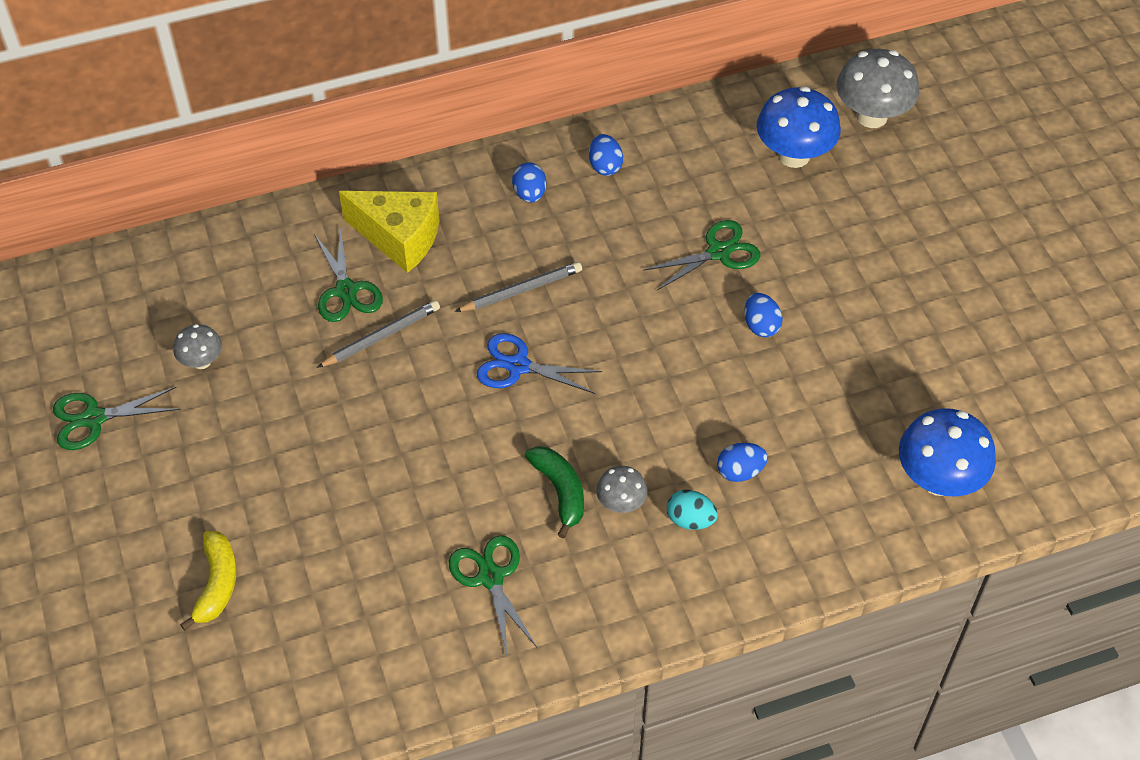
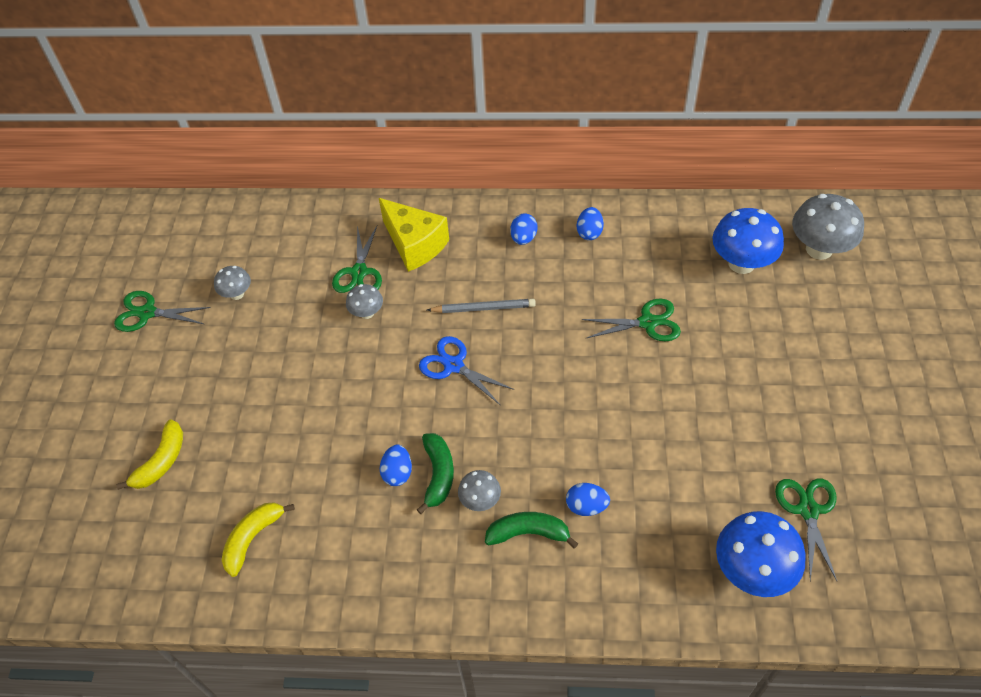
camera: 25 degrees right, 0 degrees up
(379, 630) = (253, 538): none -> yellow banana
(381, 336) = (367, 313): grey pencil -> grey mushroom
(491, 577) = (354, 526): green scissors -> green scissors (808, 510)
(690, 520) = (528, 533): turquoise egg -> green banana
(761, 326) = (656, 391): blue egg -> blue egg (397, 473)

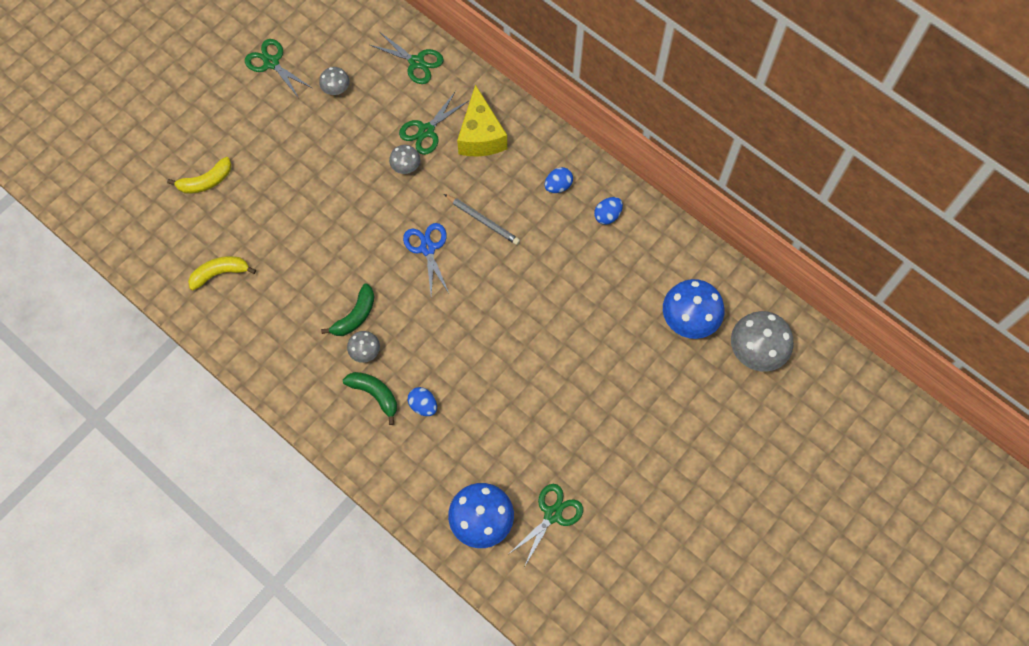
camera: 35 degrees right, 15 degrees up
(397, 473) = (333, 296): blue egg -> none
(647, 322) = (580, 314): green scissors -> green scissors (416, 62)

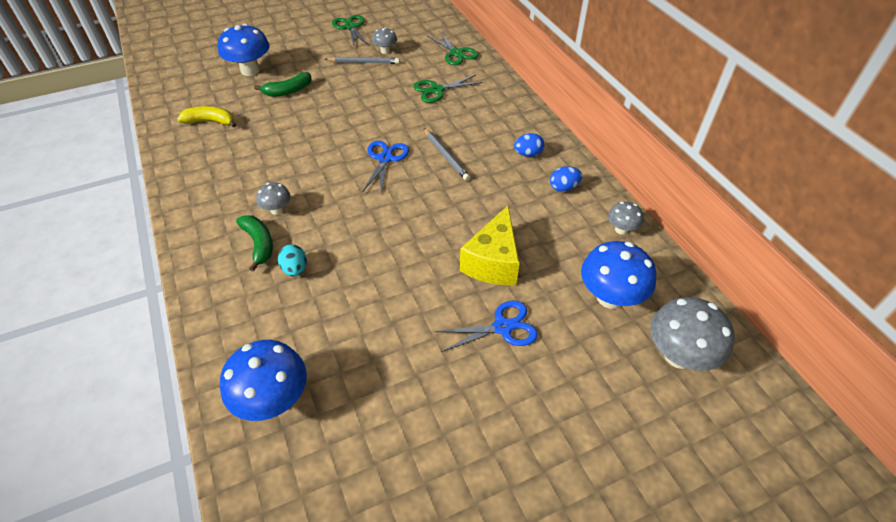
camera: 25 degrees right, 20 degrees down
(206, 181) = (250, 70): yellow banana -> blue mushroom
(324, 118) = (364, 62): none -> grey pencil
(355, 316) = (289, 182): green banana -> green banana (288, 91)
(406, 167) = (405, 105): grey mushroom -> grey mushroom (621, 229)
(423, 405) = (295, 269): blue egg -> turquoise egg
(480, 135) = (479, 105): yellow cheese -> yellow cheese (493, 262)
(552, 514) = (354, 429): green scissors -> none
(618, 384) = (502, 327): none -> blue scissors

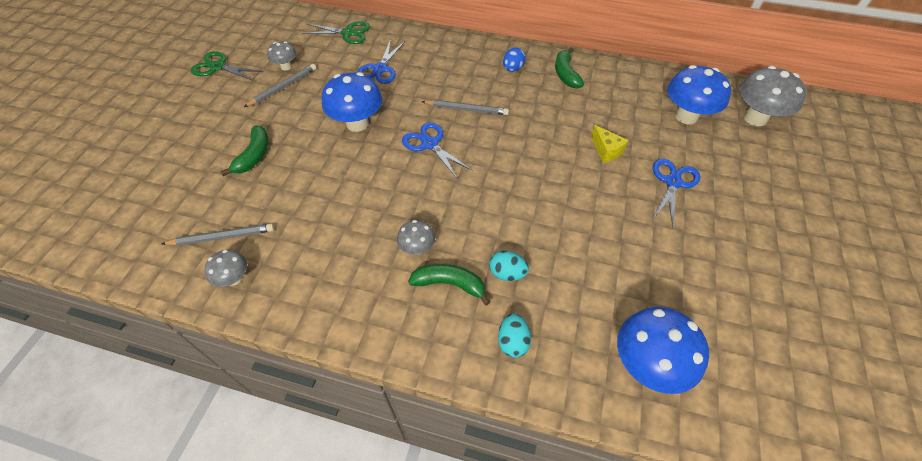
camera: 50 degrees left, 5 degrees up
(210, 122) = (222, 237): yellow banana -> grey pencil
(234, 305) = (512, 342): none -> turquoise egg
(250, 70) = (180, 166): blue mushroom -> blue mushroom (357, 123)
(437, 90) = (380, 69): green scissors -> blue scissors
(493, 262) = (606, 151): yellow cheese -> yellow cheese, size x0.53
(563, 188) = (565, 74): blue egg -> green banana
(621, 229) = (630, 74): grey mushroom -> grey mushroom (234, 278)

